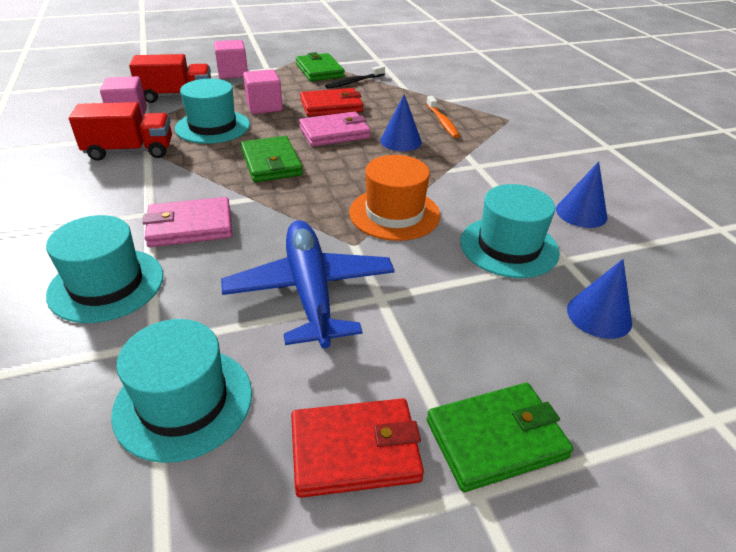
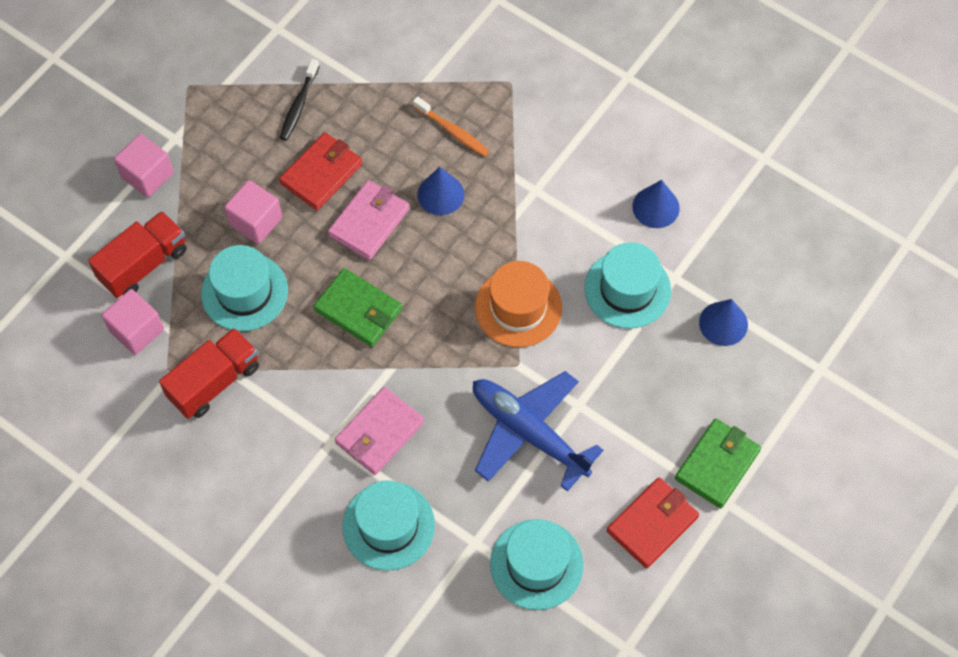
camera: 35 degrees left, 25 degrees up
(319, 71) = (237, 103): green wallet -> none

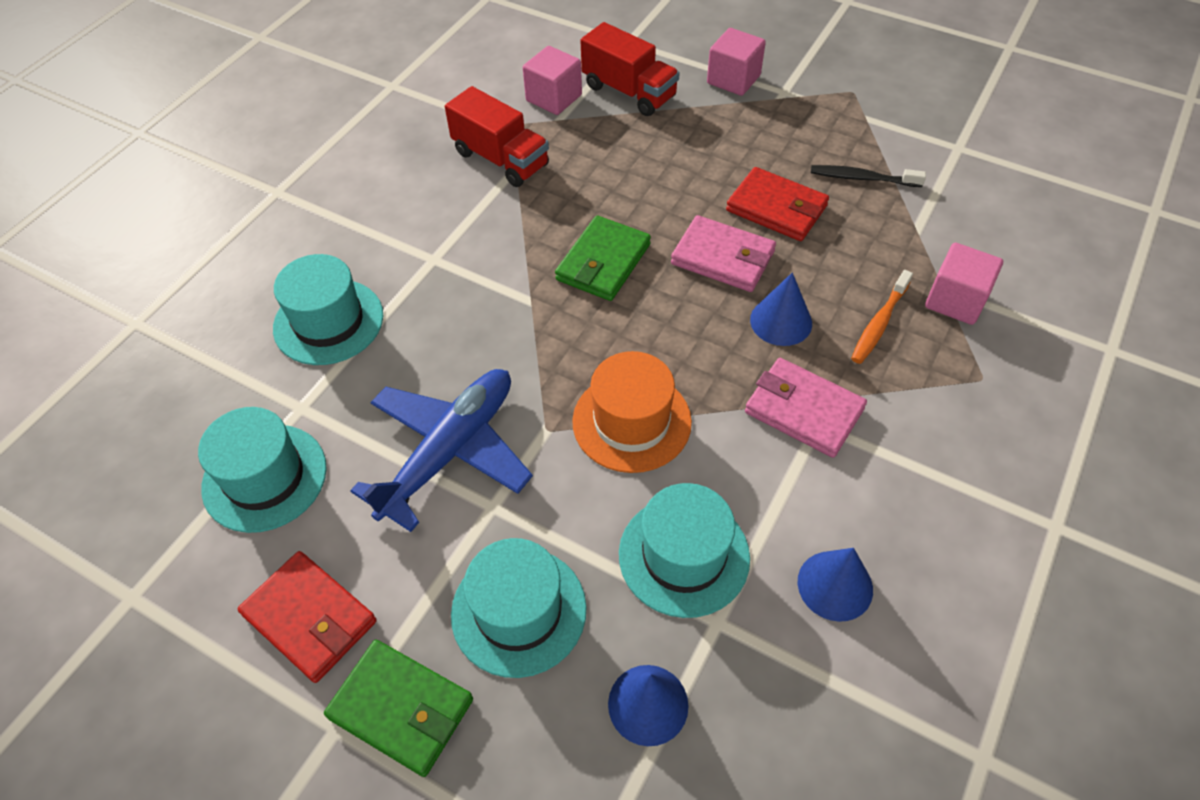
camera: 85 degrees right, 10 degrees down
(244, 292) = (610, 167): turquoise hat -> turquoise hat (518, 611)
(256, 221) = (699, 164): pink cube -> pink cube (955, 300)
(379, 432) = (446, 300): pink wallet -> pink wallet (804, 410)

